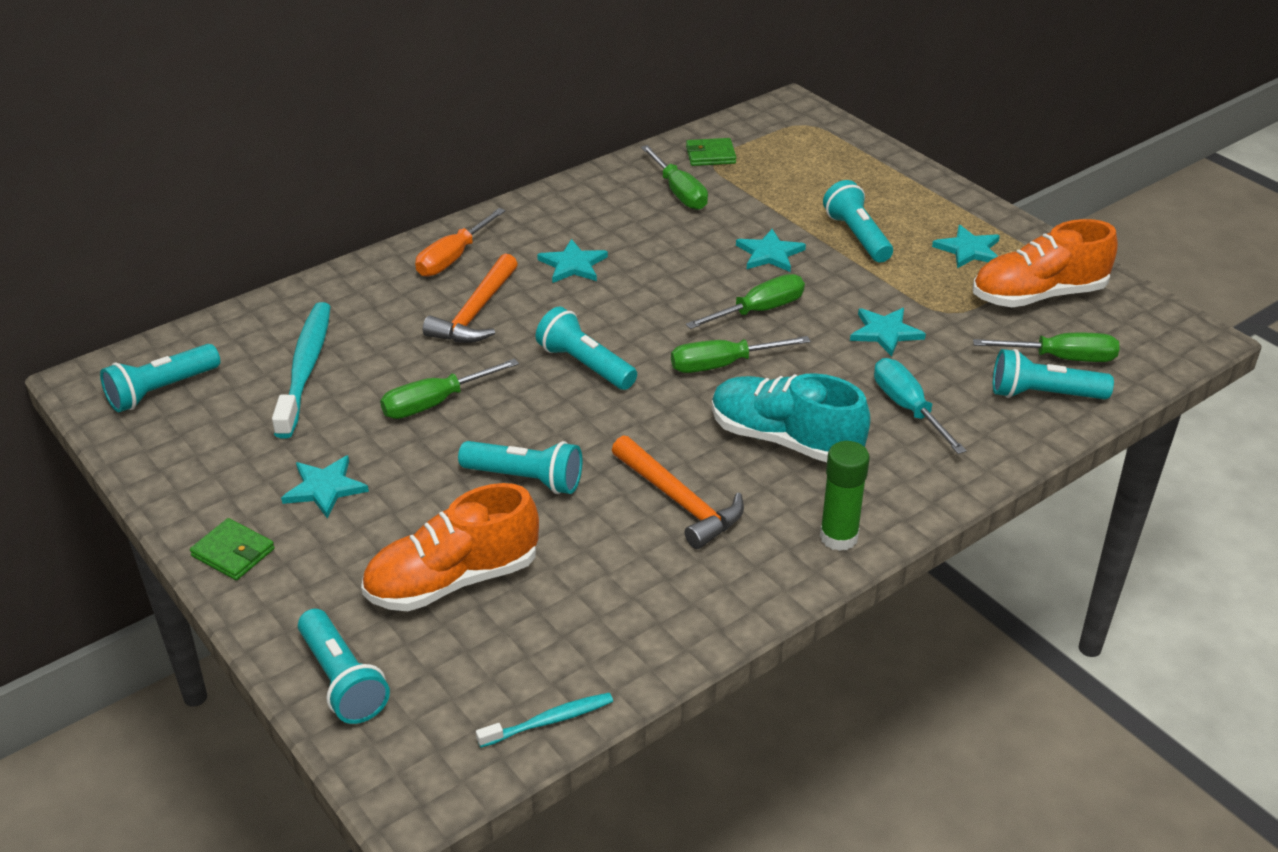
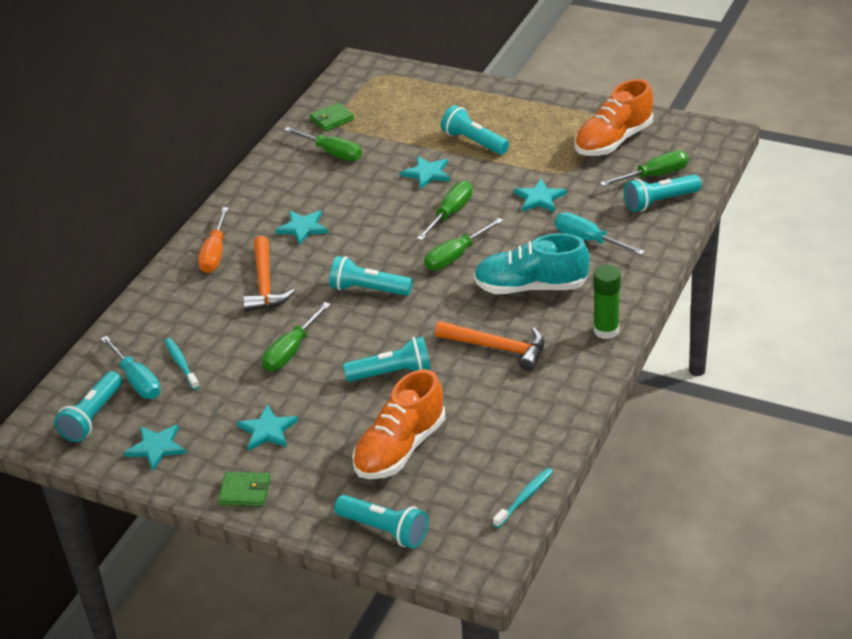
camera: 25 degrees left, 0 degrees up
(243, 368) = (137, 380): none -> turquoise screwdriver
(305, 368) = (181, 364): turquoise toothbrush -> turquoise toothbrush, size x0.53
(969, 250) = (550, 126): turquoise star -> turquoise star (156, 447)

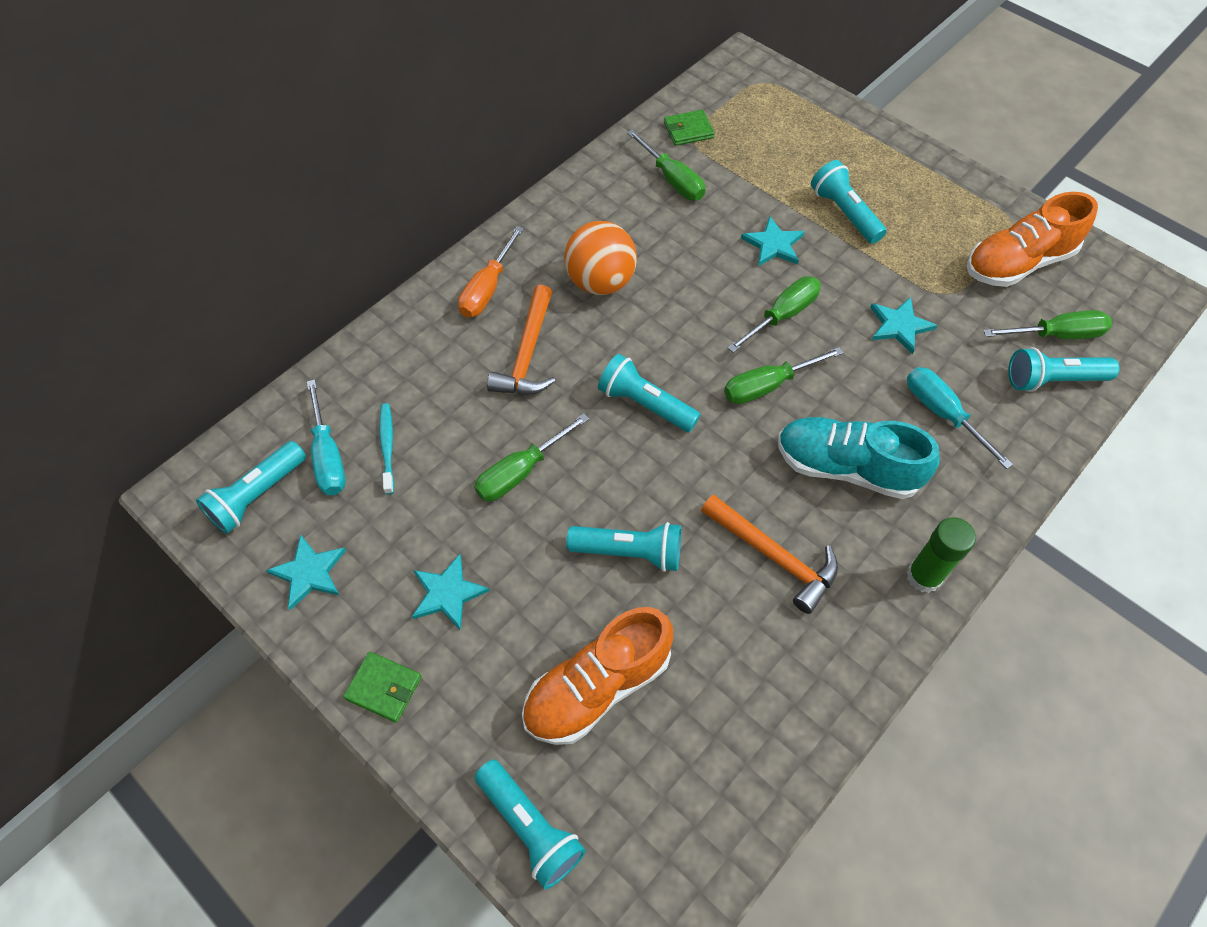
camera: 15 degrees right, 20 degrees up
(302, 228) = (600, 282): turquoise star -> orange ball
(524, 497) = (730, 841): turquoise toothbrush -> none

